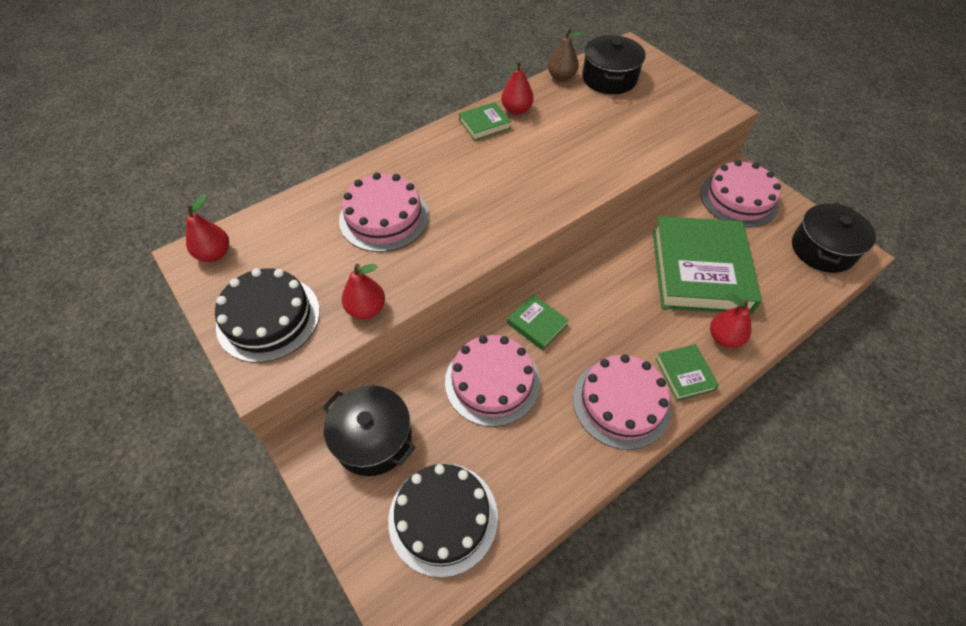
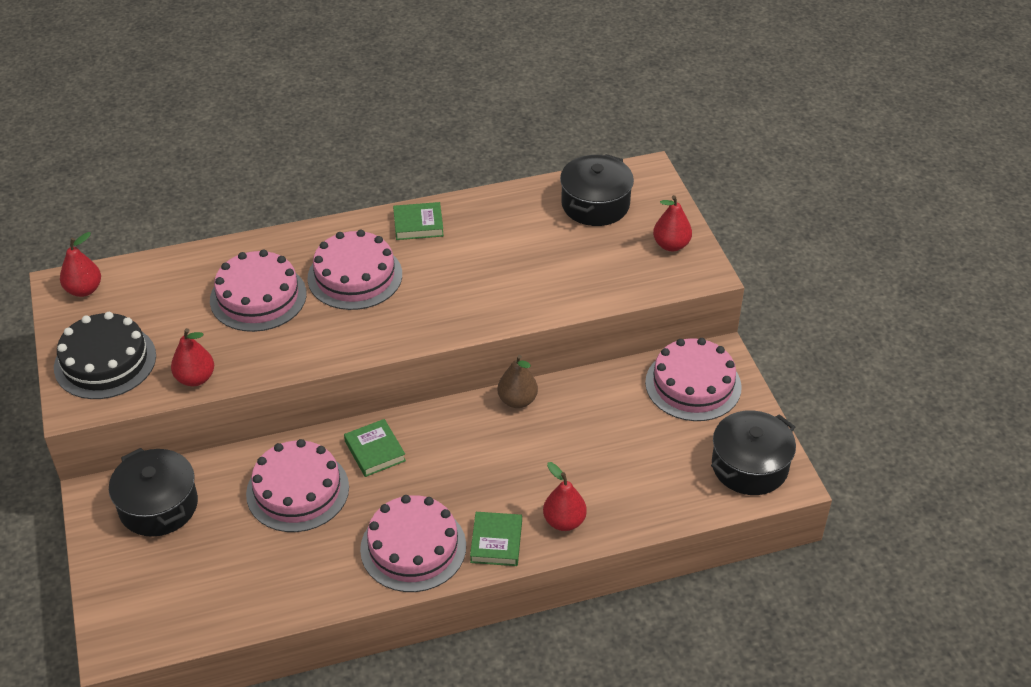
camera: 20 degrees right, 10 degrees down
(443, 517) = (186, 588): black cake -> none
(458, 178) = (355, 276): none -> pink cake
(516, 110) = (463, 216): red pear -> red pear (671, 245)
(561, 77) = (540, 190): brown pear -> brown pear (517, 400)
(700, 270) = (588, 448): green book -> none

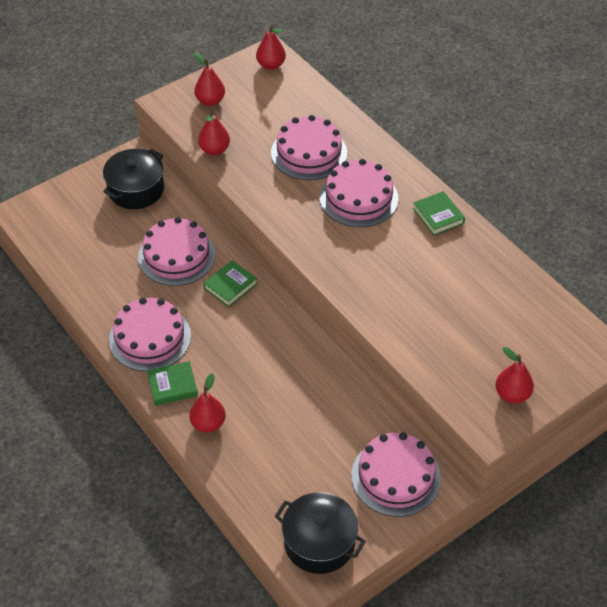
camera: 70 degrees right, 5 degrees up
(105, 361) = (210, 101): black cake -> red pear
(517, 400) = (320, 357): brown pear -> none
(595, 204) = (533, 325): black pot -> none

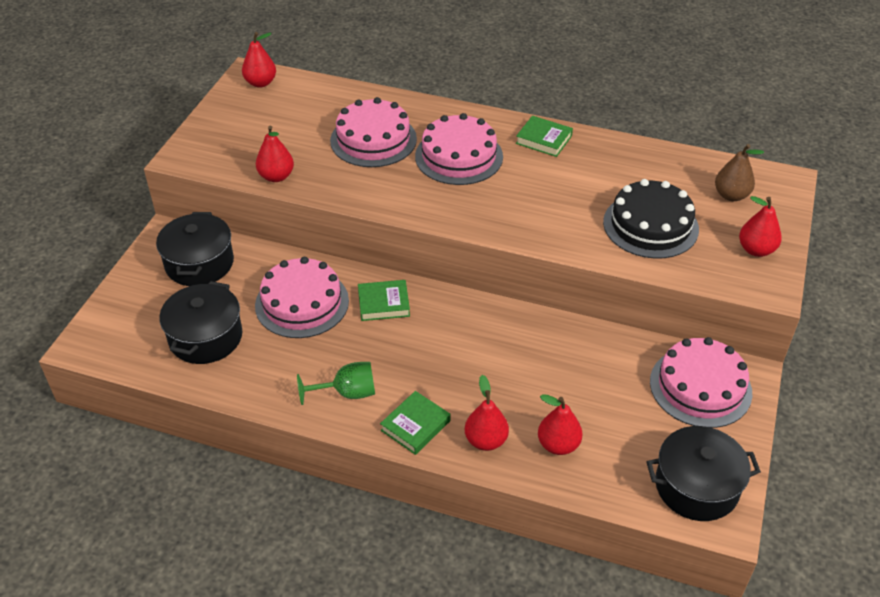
camera: 35 degrees left, 5 degrees down
(96, 247) = (205, 337): none -> black pot
(150, 337) = (347, 393): pink cake -> green goblet
(210, 101) = (228, 136): red pear -> red pear (558, 445)
(230, 286) = (383, 303): green book -> green book turned 75 degrees clockwise
(449, 330) = (650, 225): none -> black cake
(541, 340) = (731, 195): none -> brown pear

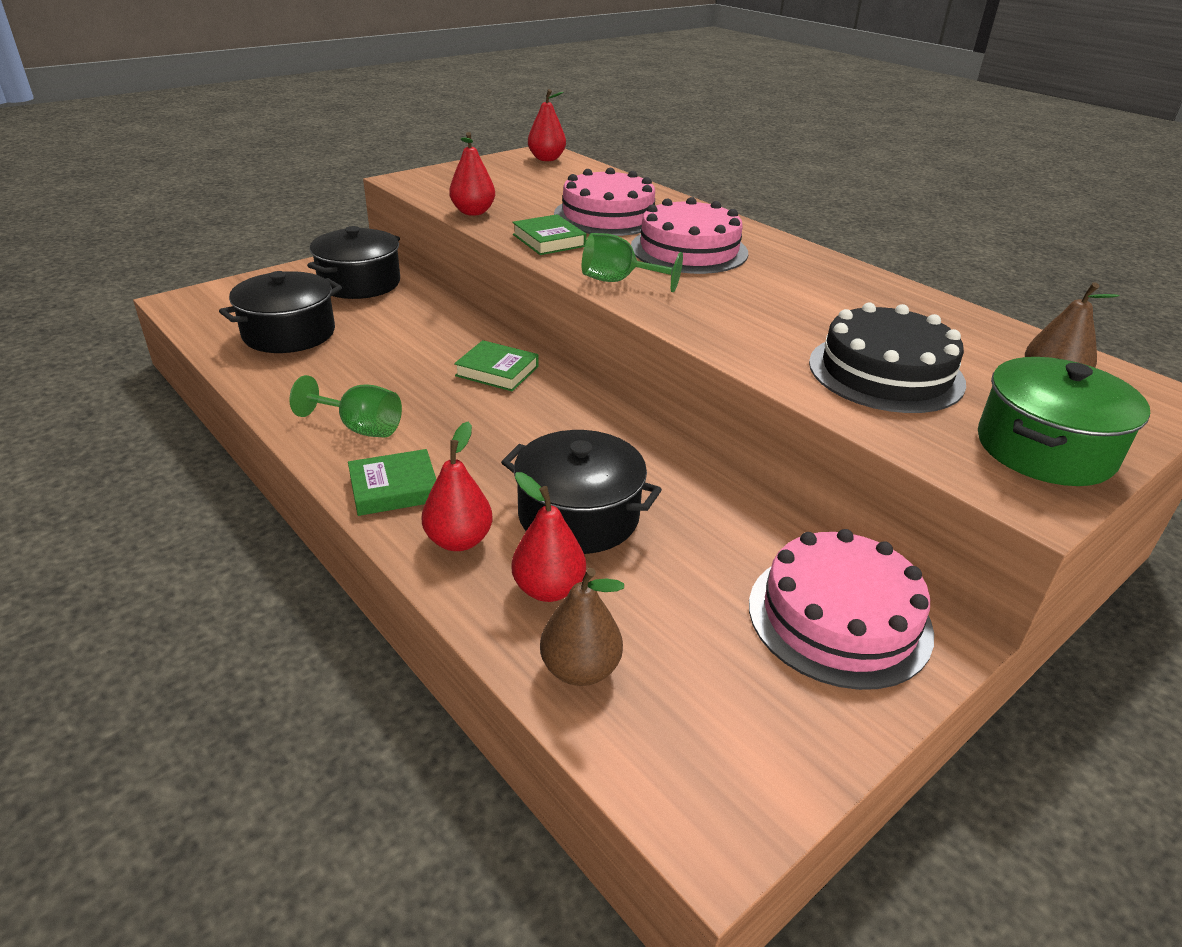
camera: 30 degrees right, 10 degrees down
(302, 303) = (414, 341): pink cake -> none
(445, 210) = (618, 281): none -> green goblet
(544, 139) = (812, 265): green book -> green book (549, 240)
(612, 480) = (580, 669): none -> brown pear
(696, 486) = (711, 748): black pot -> black pot (578, 516)
(756, 250) = (1045, 449): red pear -> green pot

